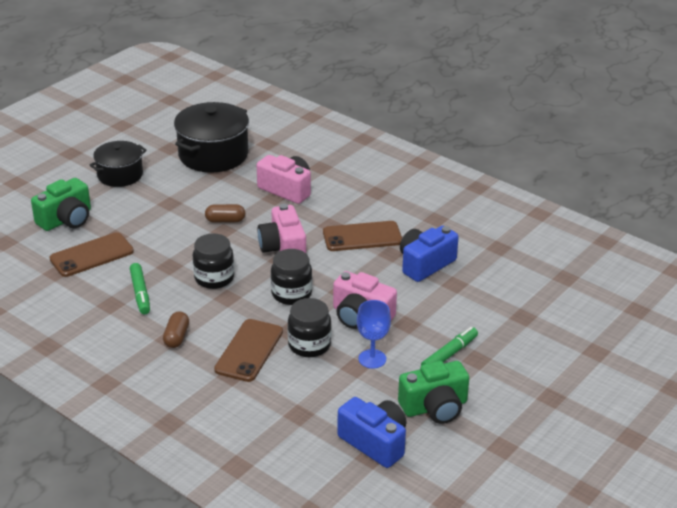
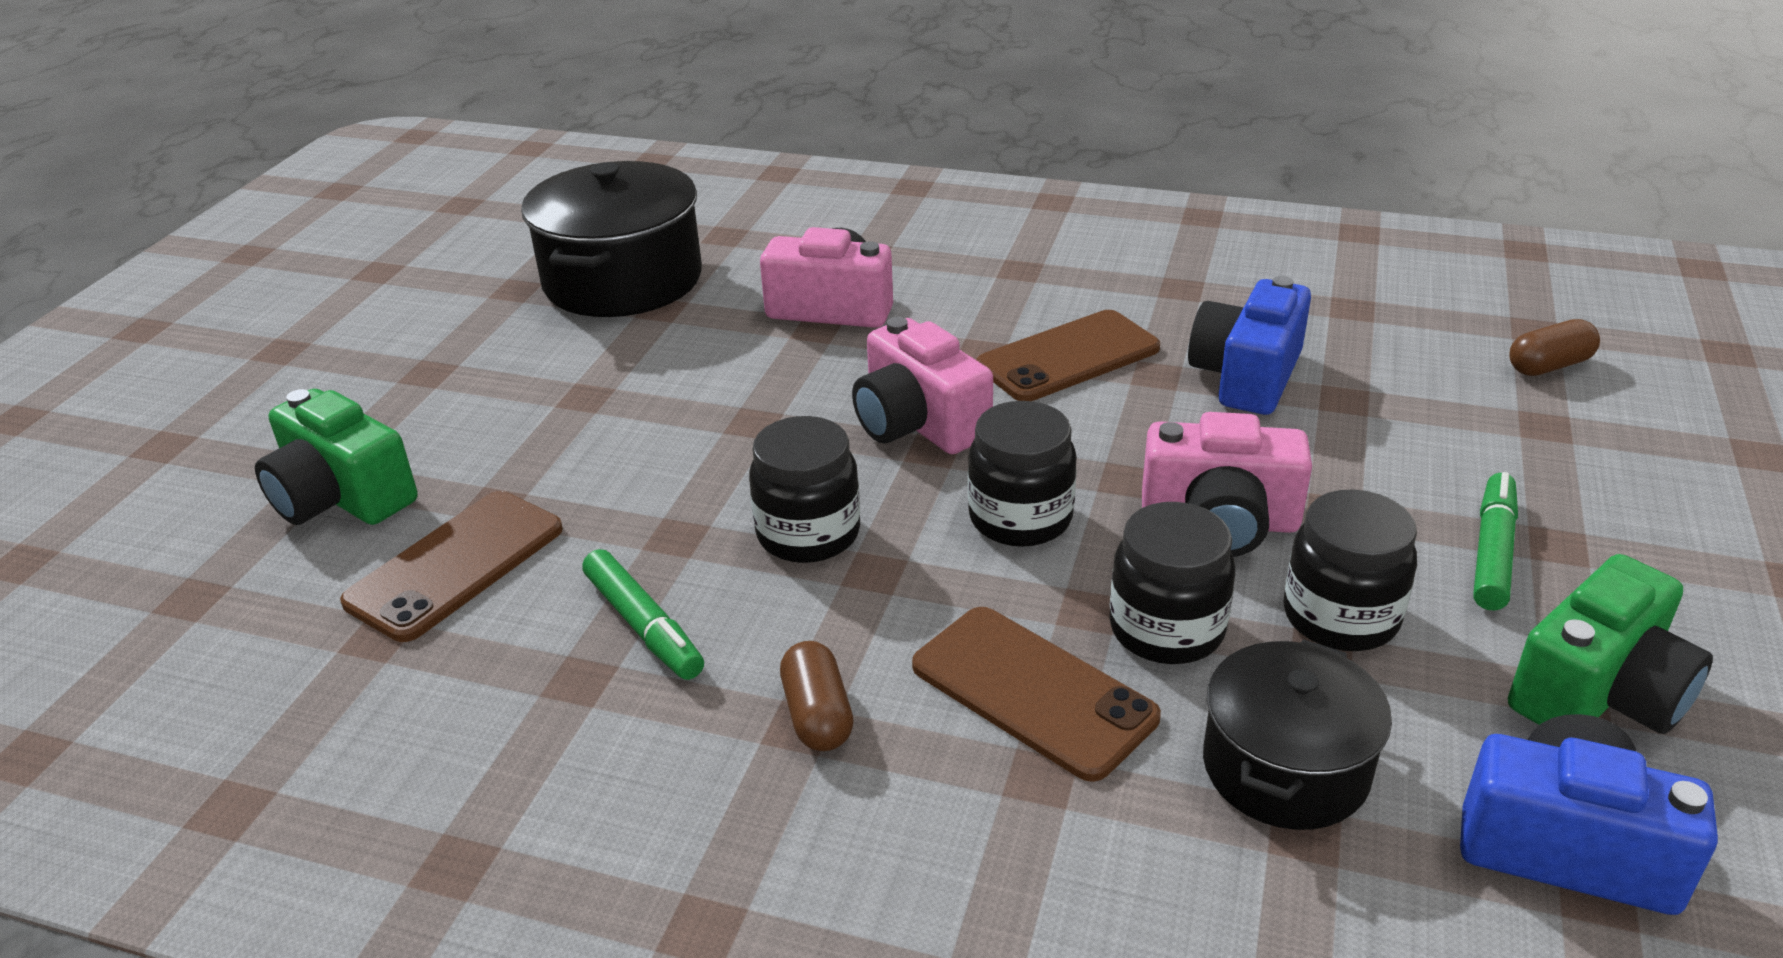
camera: 20 degrees left, 0 degrees up
(66, 219) = (342, 497): green camera -> green camera turned 105 degrees clockwise
(120, 175) = (429, 367): black pot -> black pot (1285, 768)
(225, 220) = (742, 400): brown capsule -> brown capsule (1549, 366)
(249, 350) = (1033, 691): brown phone -> brown phone turned 45 degrees counterclockwise
(372, 359) = (1340, 617): blue goblet -> black jar

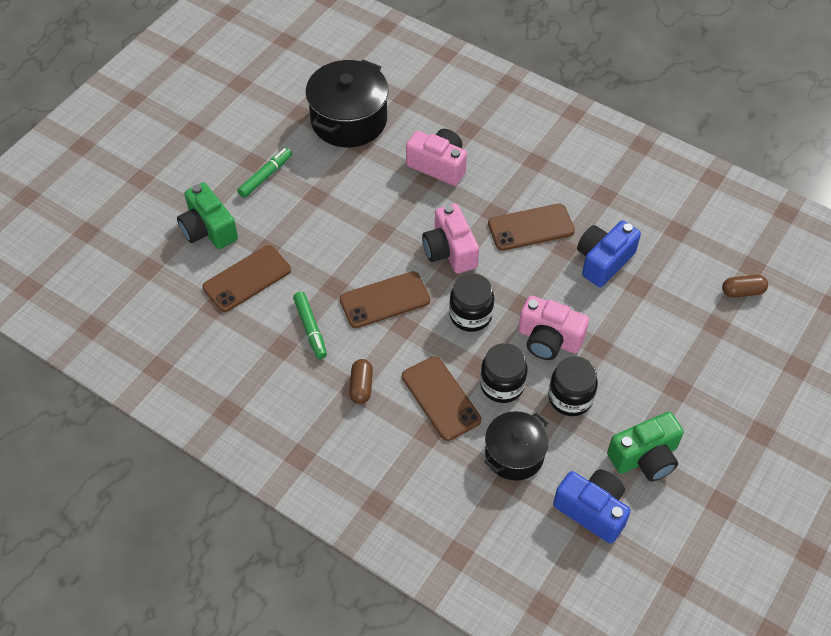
camera: 15 degrees right, 20 degrees up
(808, 534) = (384, 300): black jar -> brown phone
(1492, 551) = (648, 384): green marker -> green marker (265, 176)

